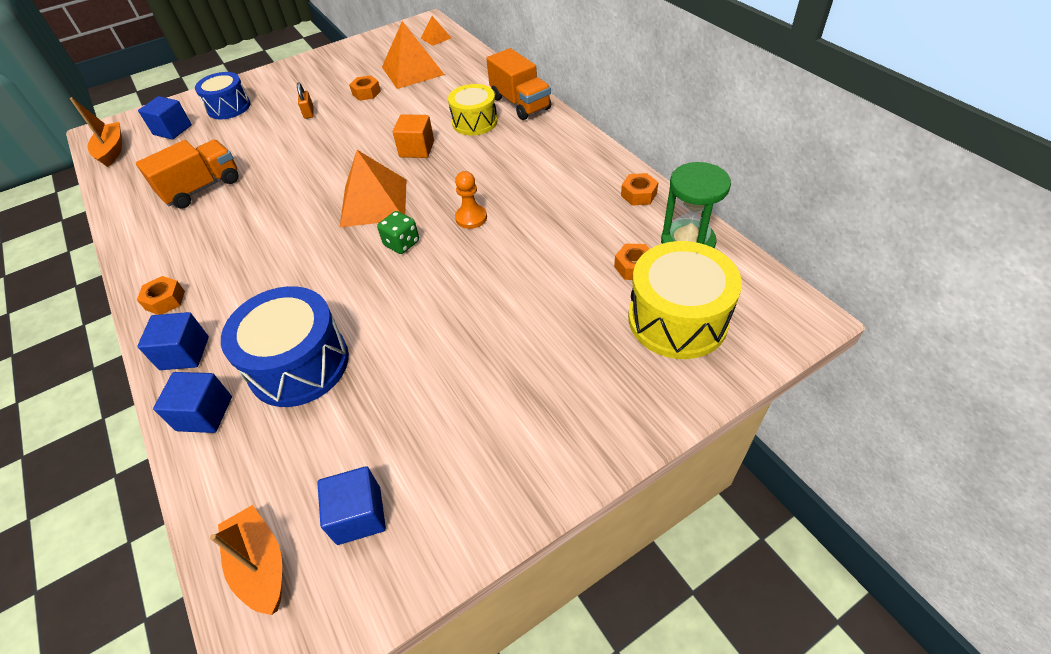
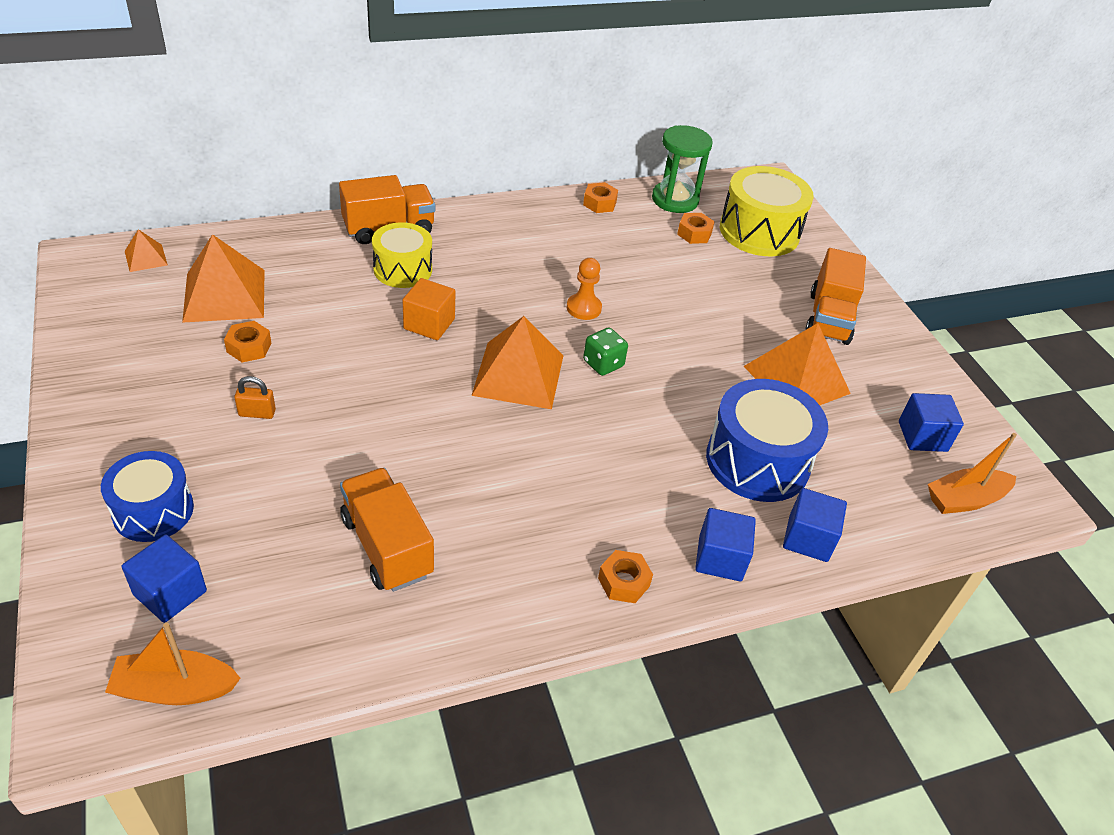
camera: 85 degrees left, 5 degrees down
(423, 383) = (796, 379): none -> orange pyramid
(542, 403) = (829, 318): none -> orange truck

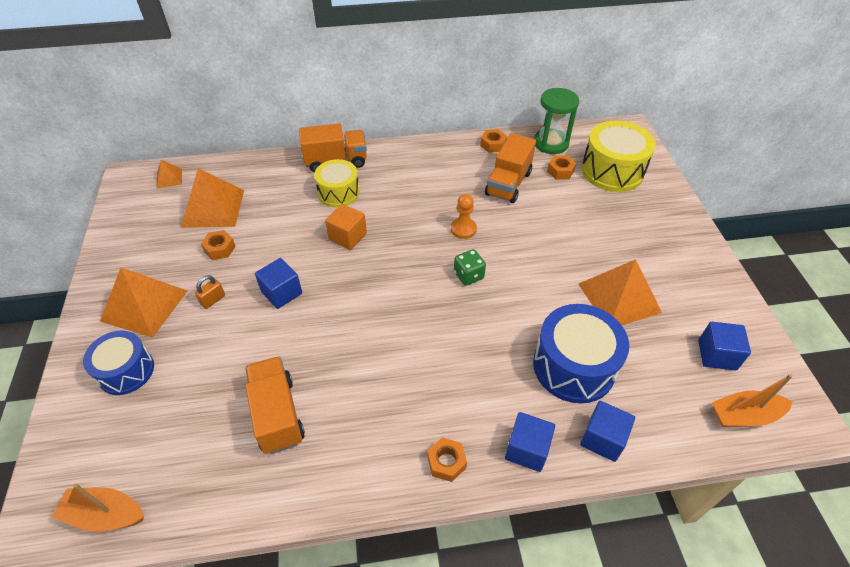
camera: 15 degrees right, 5 degrees up
(170, 593) = (121, 437): blue cube -> blue cube (281, 293)
(257, 413) = (213, 300): orange padlock -> orange padlock turned 60 degrees counterclockwise
(518, 375) = (403, 281): orange pyramid -> orange pyramid (144, 305)
(829, 318) = (655, 246): orange truck -> orange truck (508, 183)

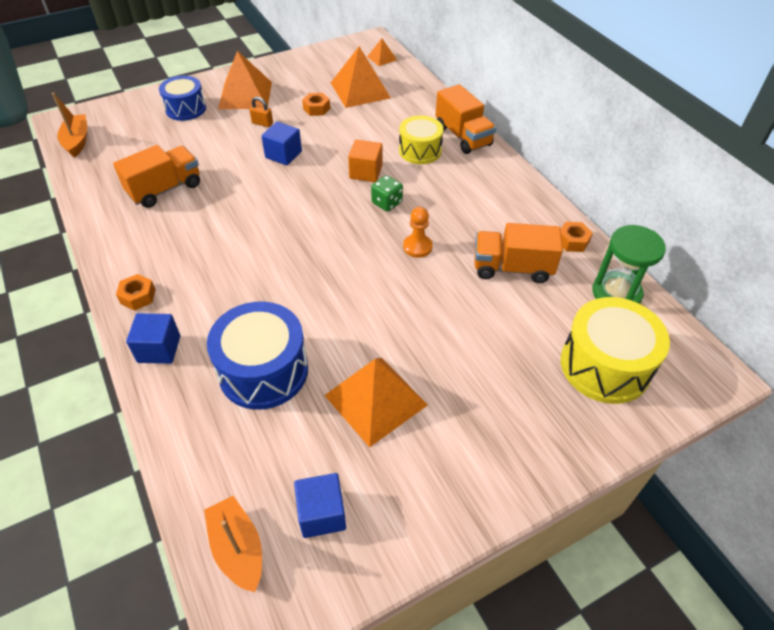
camera: 70 degrees right, 0 degrees up
(468, 275) = (353, 265): green dice -> green dice (387, 203)
(560, 171) = (567, 311): orange nut -> none
(602, 439) = (181, 407): blue cube -> none

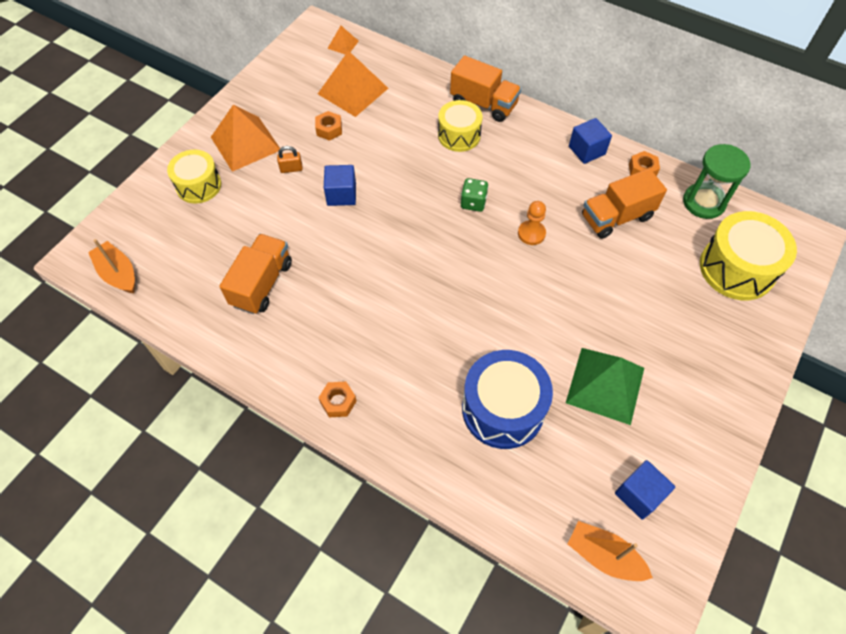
camera: 30 degrees left, 10 degrees up
(159, 349) = (402, 438): blue cube -> blue cube (587, 150)
(186, 109) = (198, 185): blue drum -> yellow drum
(366, 172) = (430, 179): orange cube -> none
(375, 400) = (605, 385): orange pyramid -> green pyramid

